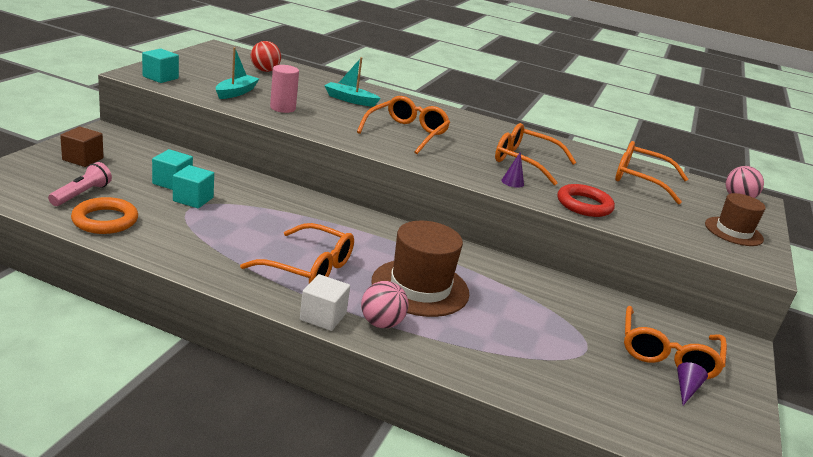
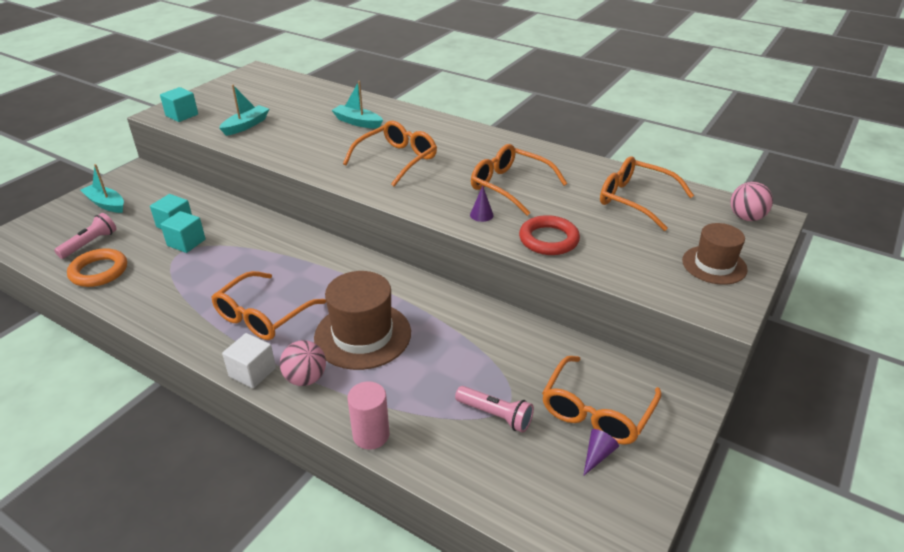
camera: 15 degrees right, 10 degrees up
(83, 159) = (106, 204): brown cube -> turquoise boat
(265, 71) = (288, 94): red ball -> none
(282, 108) = (283, 140): pink cylinder -> pink cylinder (371, 435)
(309, 268) = (262, 316): orange glasses -> orange glasses turned 90 degrees clockwise
(580, 357) = (495, 415): none -> pink flashlight

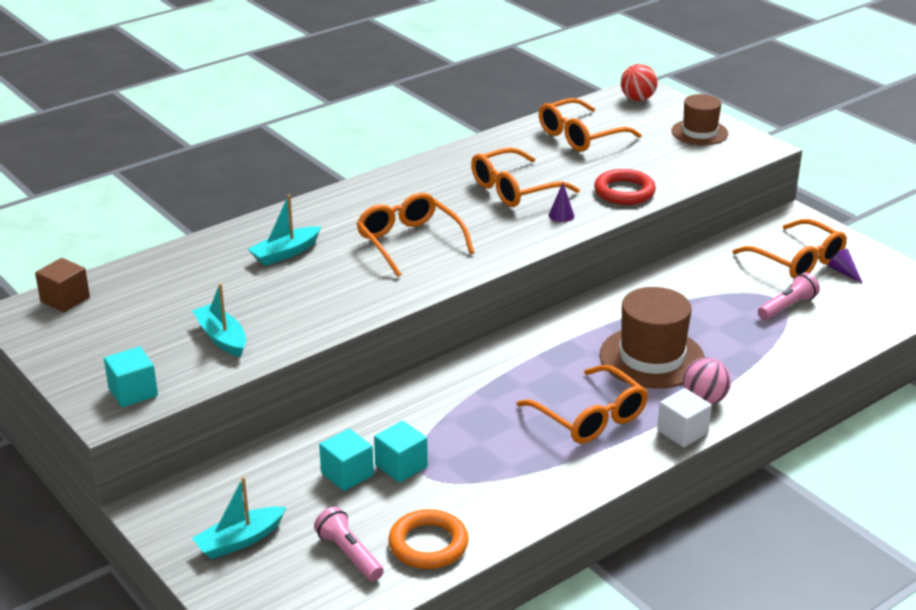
camera: 70 degrees left, 5 degrees down
(275, 77) = (65, 299): none -> brown cube
(371, 435) = (792, 373): pink cylinder -> none
(746, 217) = (637, 99): pink ball -> red ball

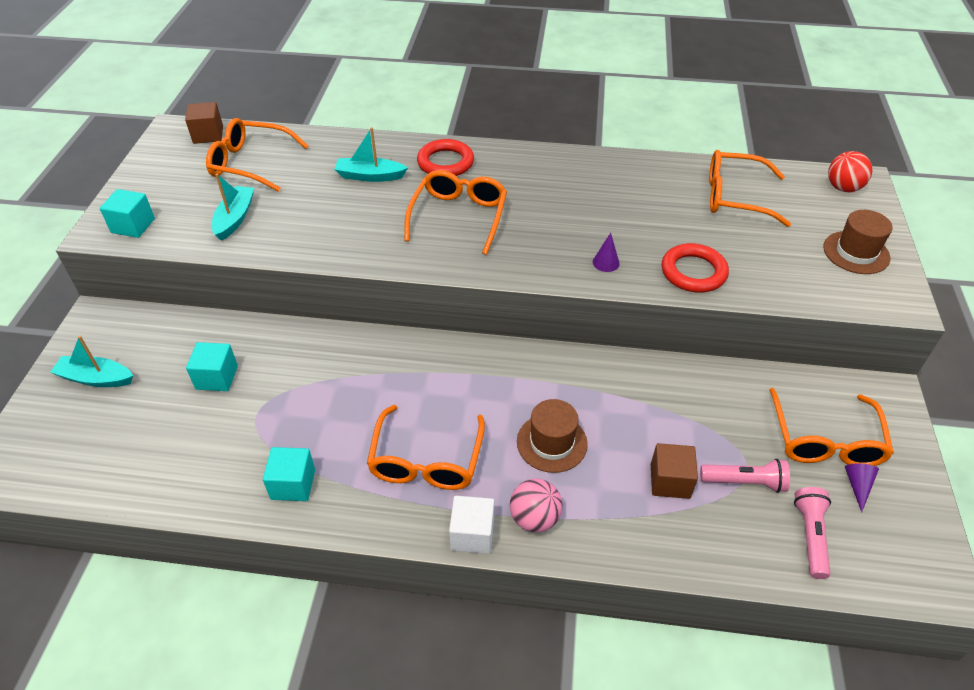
camera: 45 degrees right, 15 degrees up
(332, 214) = (445, 162): none -> red ring
(349, 554) = (126, 442): pink flashlight -> pink flashlight (810, 536)
(401, 466) = (253, 398): turquoise cube -> turquoise cube (293, 484)
(428, 544) = (173, 477): orange ring -> none
(514, 189) = (604, 216): orange glasses -> orange glasses (250, 163)
(652, 357) = (552, 442): brown hat -> brown hat, size x0.64
(748, 332) = (670, 481): none -> brown cube

